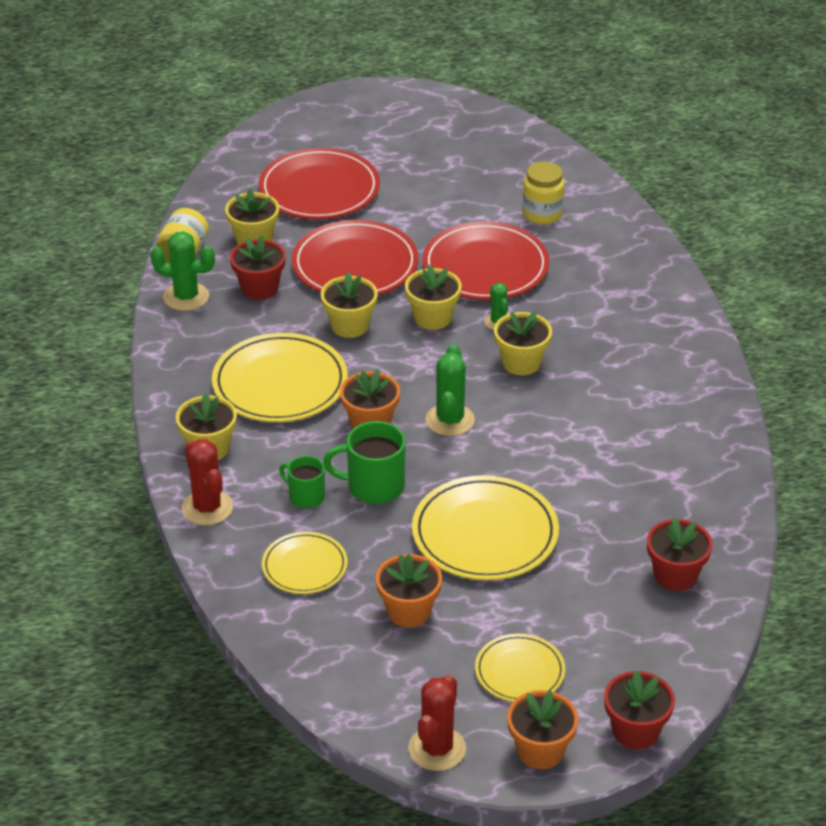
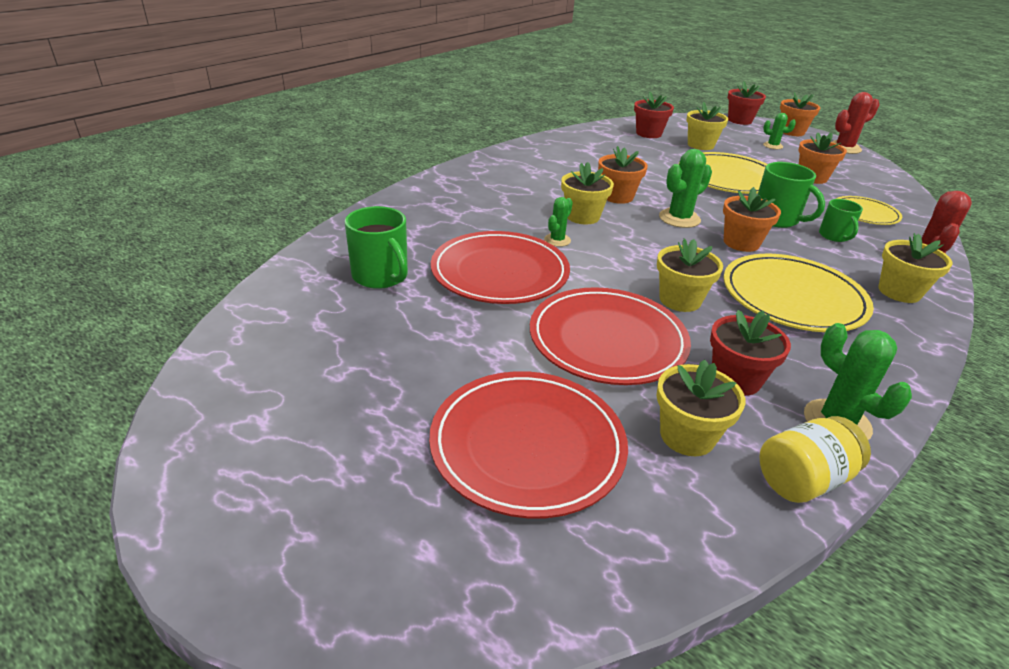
camera: 135 degrees left, 5 degrees down
(432, 318) = (601, 267): yellow flower pot -> yellow flower pot (700, 145)
(519, 671) = (773, 146): yellow plate -> green cactus
(535, 413) = (617, 196): none -> orange flower pot
(542, 214) = (381, 276): yellow jar -> green mug

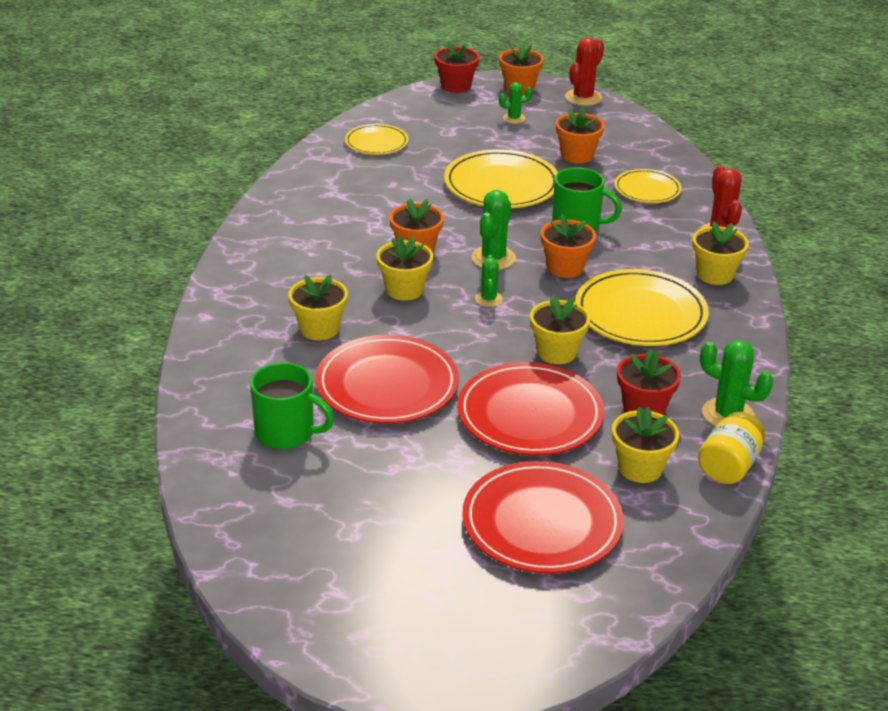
camera: 30 degrees left, 0 degrees up
(557, 240) = (405, 328): green cactus -> green cactus (488, 299)
(648, 133) = (376, 142): red flower pot -> yellow plate
(700, 145) = (442, 143): yellow flower pot -> yellow flower pot (319, 329)
(834, 236) = (636, 229): green mug -> none

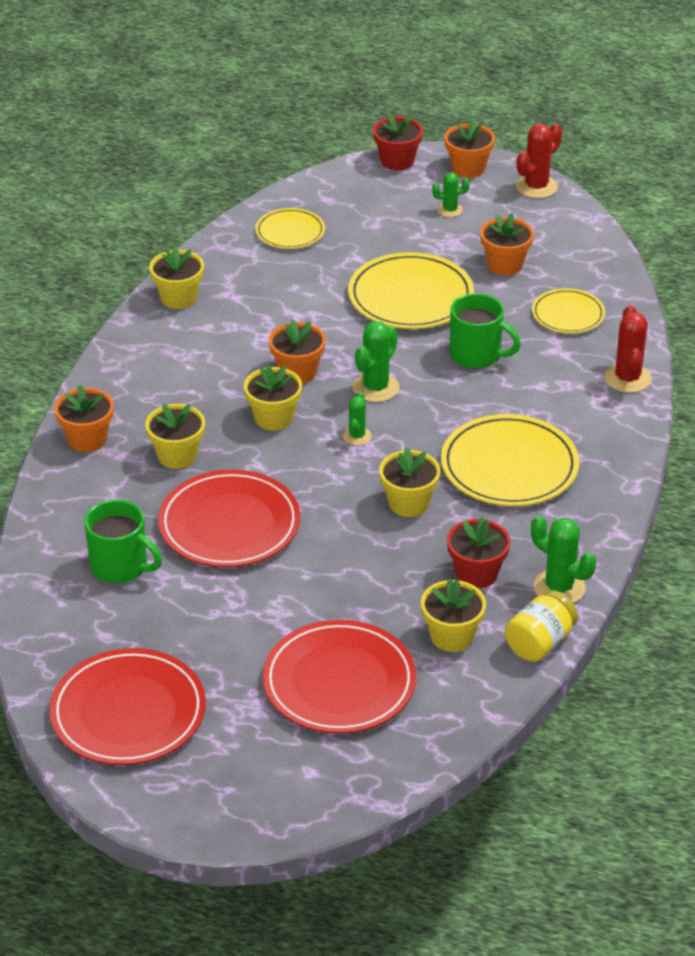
camera: 10 degrees right, 5 degrees up
(530, 414) = (361, 569): red plate -> red plate (128, 712)
(565, 268) = (448, 405): orange flower pot -> orange flower pot (87, 439)
(715, 274) = (604, 426): yellow flower pot -> yellow flower pot (178, 298)

